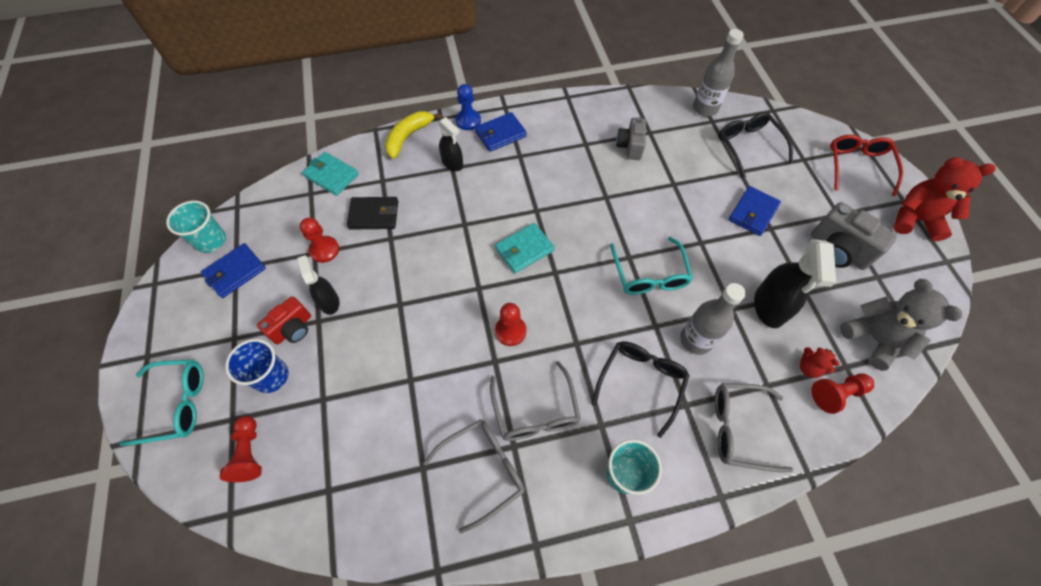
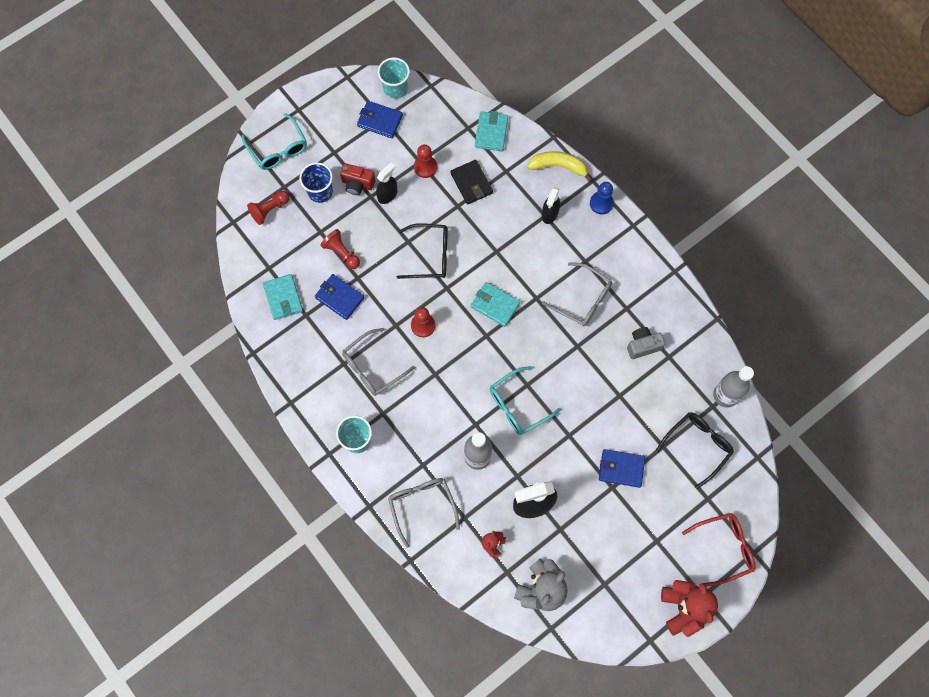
camera: 65 degrees right, 10 degrees up
(382, 489) = (283, 298): none -> turquoise wallet
(483, 470) = (320, 352): grey glasses -> grey glasses (582, 299)
(500, 134) = (600, 236): blue wallet -> blue wallet (339, 297)
(641, 382) = (426, 429): black glasses -> black glasses (430, 255)
(836, 393) = (480, 568): red pawn -> red pawn (342, 253)
(837, 250) = (616, 547): grey camera -> none

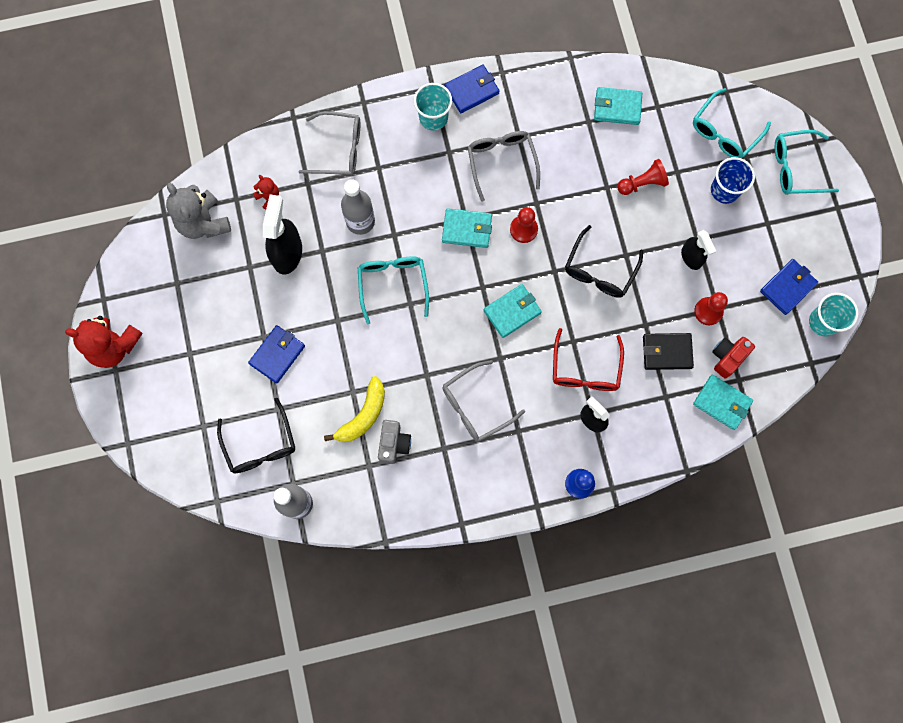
camera: 115 degrees right, 5 degrees up
(269, 210) = (724, 132): red pawn -> turquoise glasses
(339, 297) = (592, 161): blue wallet -> blue wallet (472, 90)
(357, 184) = (717, 232): red camera -> red camera (727, 357)
(443, 369) = (467, 229): none -> turquoise wallet
(559, 166) = (646, 458): yellow banana -> yellow banana (363, 415)
(724, 548) = (147, 415): red glasses -> red glasses (585, 369)

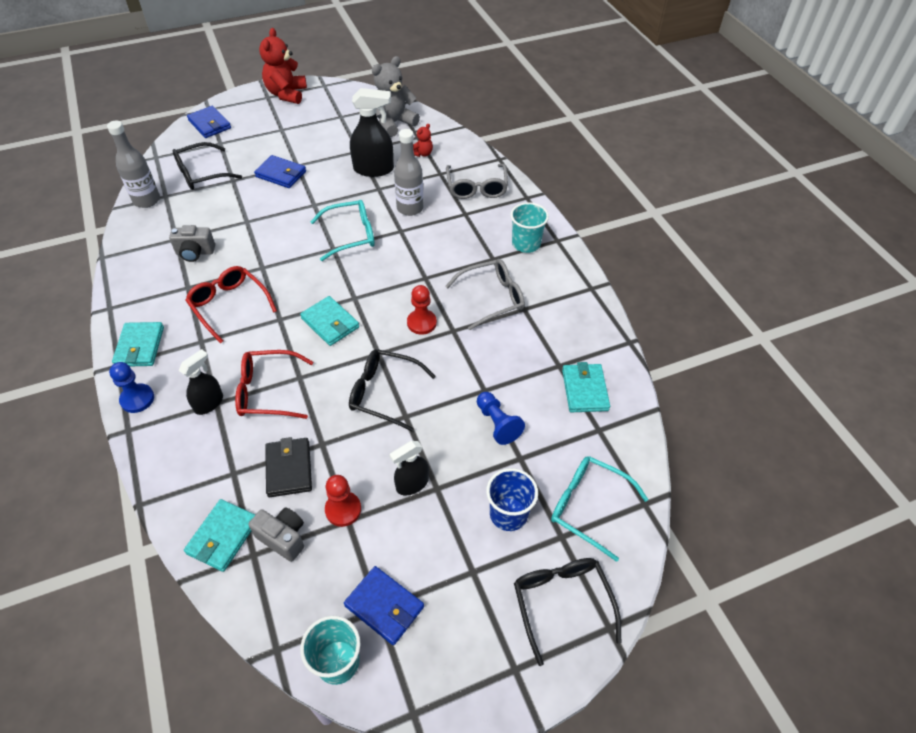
camera: 80 degrees right, 25 degrees down
(363, 415) = (224, 230): yellow banana -> none
(467, 229) = (414, 279): turquoise wallet -> turquoise wallet (140, 346)
(472, 90) = (563, 267): blue wallet -> blue wallet (209, 124)
(475, 406) = (229, 305): grey glasses -> red glasses
(642, 183) = (497, 423): red pawn -> blue pawn
(727, 357) = (283, 538): red camera -> grey camera
(796, 168) = (561, 603): turquoise glasses -> black glasses

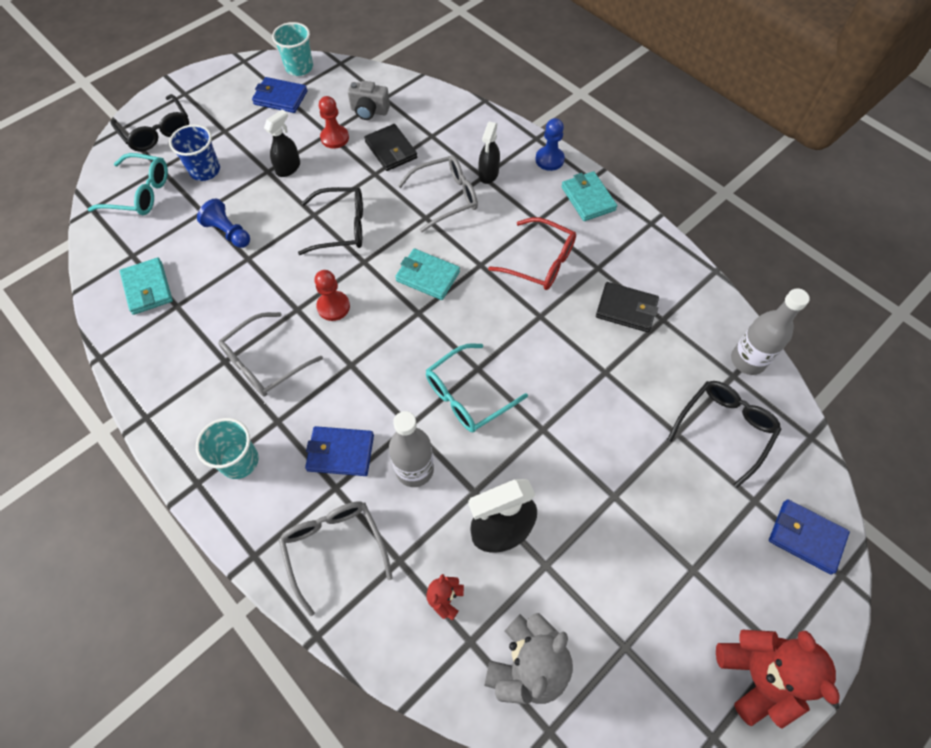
camera: 160 degrees right, 10 degrees up
(195, 252) = (626, 309): grey camera -> black wallet
(223, 536) = (412, 100): turquoise wallet -> none
(267, 391) = (446, 197): red glasses -> grey glasses
(281, 174) = (623, 469): blue wallet -> blue wallet (340, 452)

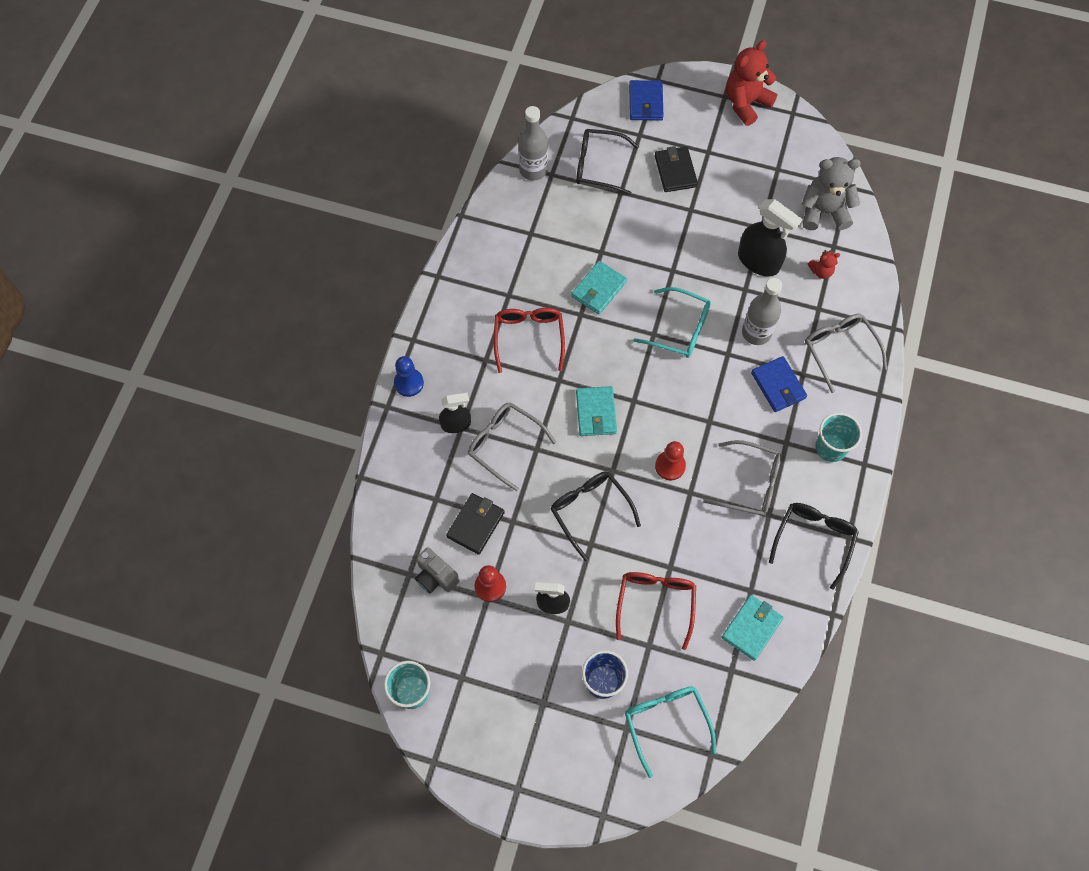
camera: 120 degrees left, 5 degrees up
(156, 131) = (585, 773): black glasses -> black glasses (814, 540)
(228, 232) = (655, 603): blue pawn -> red glasses
(280, 98) = (466, 679): blue wallet -> none
(334, 548) = (839, 350): grey glasses -> grey glasses turned 120 degrees clockwise
(369, 111) = (436, 576): grey camera -> grey camera turned 150 degrees clockwise
(588, 198) = (438, 332): turquoise wallet -> turquoise wallet (598, 289)
(626, 309) = (537, 260): black wallet -> black wallet (675, 171)

